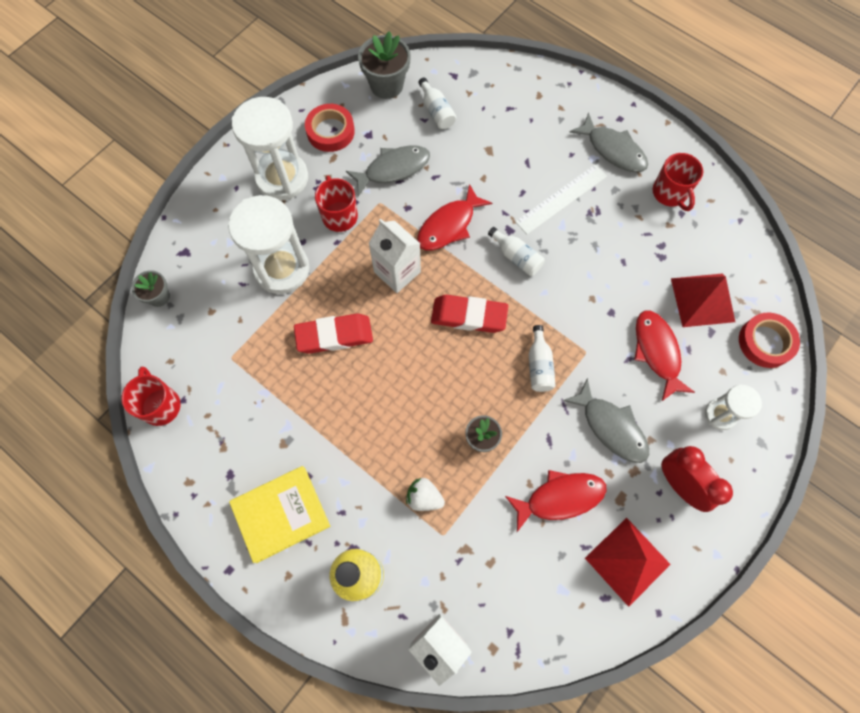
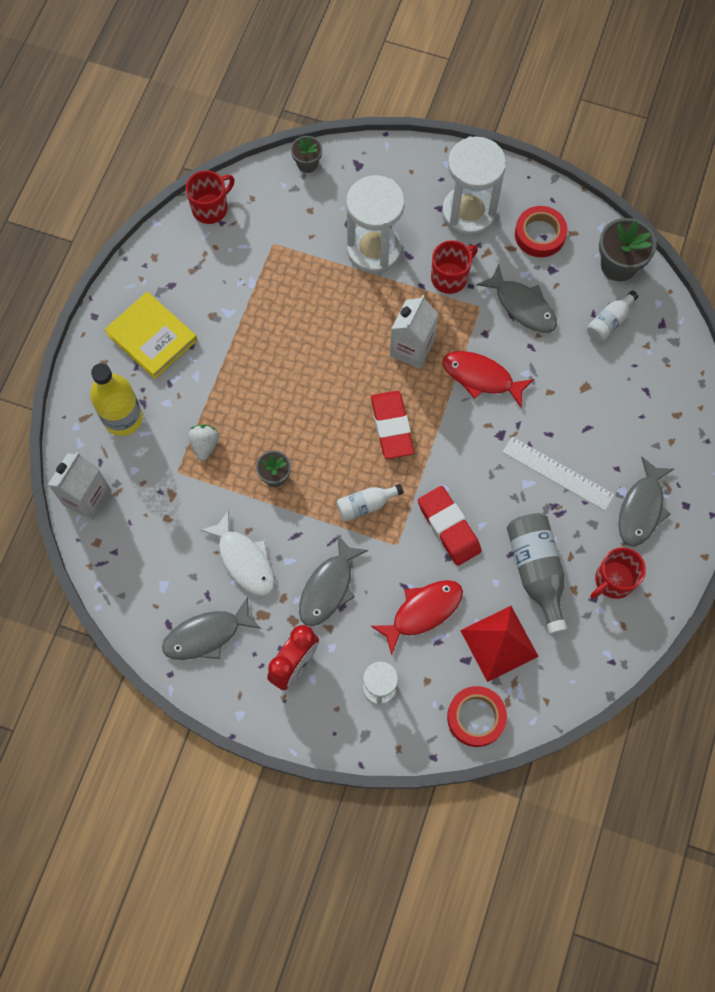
camera: 70 degrees right, 0 degrees up
(334, 335) = (326, 318): red eraser -> red eraser (449, 527)
(516, 257) = (473, 450): white bottle -> none
(560, 498) = (244, 560): red fish -> white fish
(627, 561) = (207, 635): red pyramid -> grey fish
(645, 247) = (536, 572): none -> grey bottle

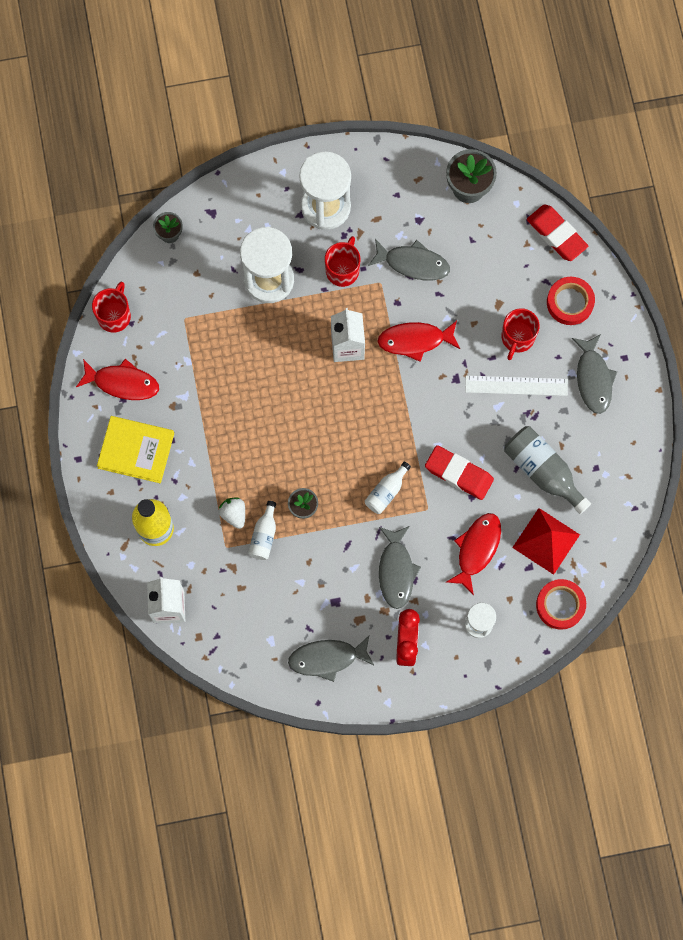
camera: 30 degrees left, 5 degrees up
(179, 270) = (122, 383): none -> red fish
(207, 635) = (327, 658): grey fish -> grey fish turned 45 degrees clockwise
(244, 560) = (320, 586): white fish -> none
(391, 427) = (369, 419): red eraser -> red eraser (556, 234)
(539, 235) = (392, 195): red tape -> red tape (570, 302)
(609, 322) = (487, 240): white bottle -> white bottle (264, 535)
(613, 581) = (602, 446): red mug -> red mug (517, 338)

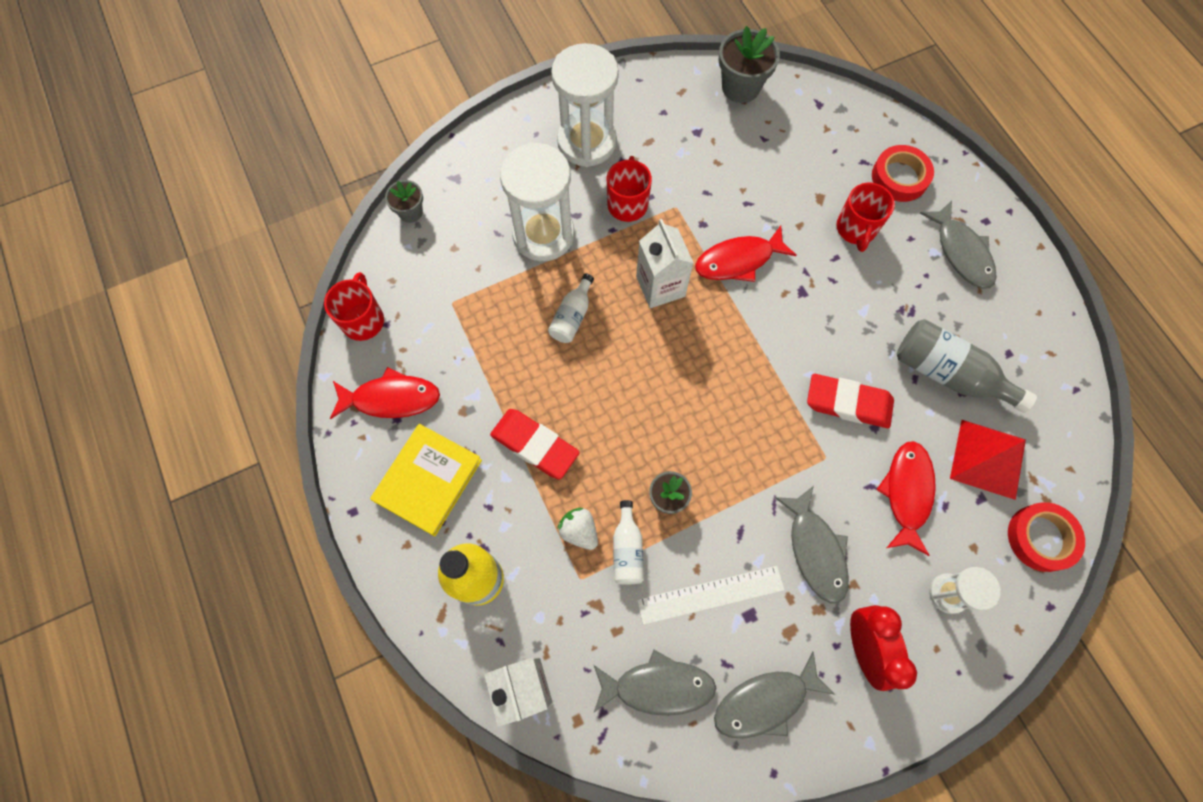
camera: 15 degrees left, 5 degrees down
(136, 450) = (428, 480): yellow book -> yellow book turned 60 degrees counterclockwise
(386, 492) = (767, 449): white bottle -> white bottle (572, 316)
(413, 263) = (706, 178): grey fish -> grey fish (658, 686)
(516, 386) = (876, 282): white ruler -> white ruler (710, 595)
(556, 234) = (855, 112): red eraser -> red eraser (534, 445)

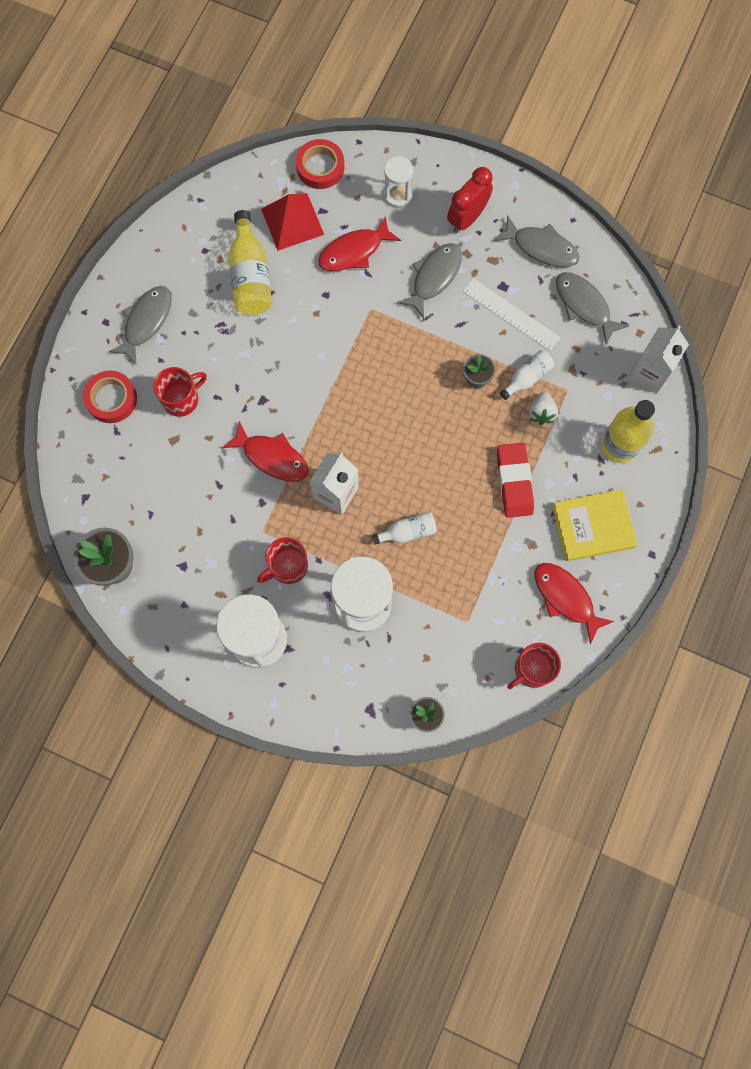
camera: 130 degrees left, 5 degrees up
(848, 403) = (322, 320): red eraser -> none
(948, 374) = (250, 276): grey bottle -> yellow bottle

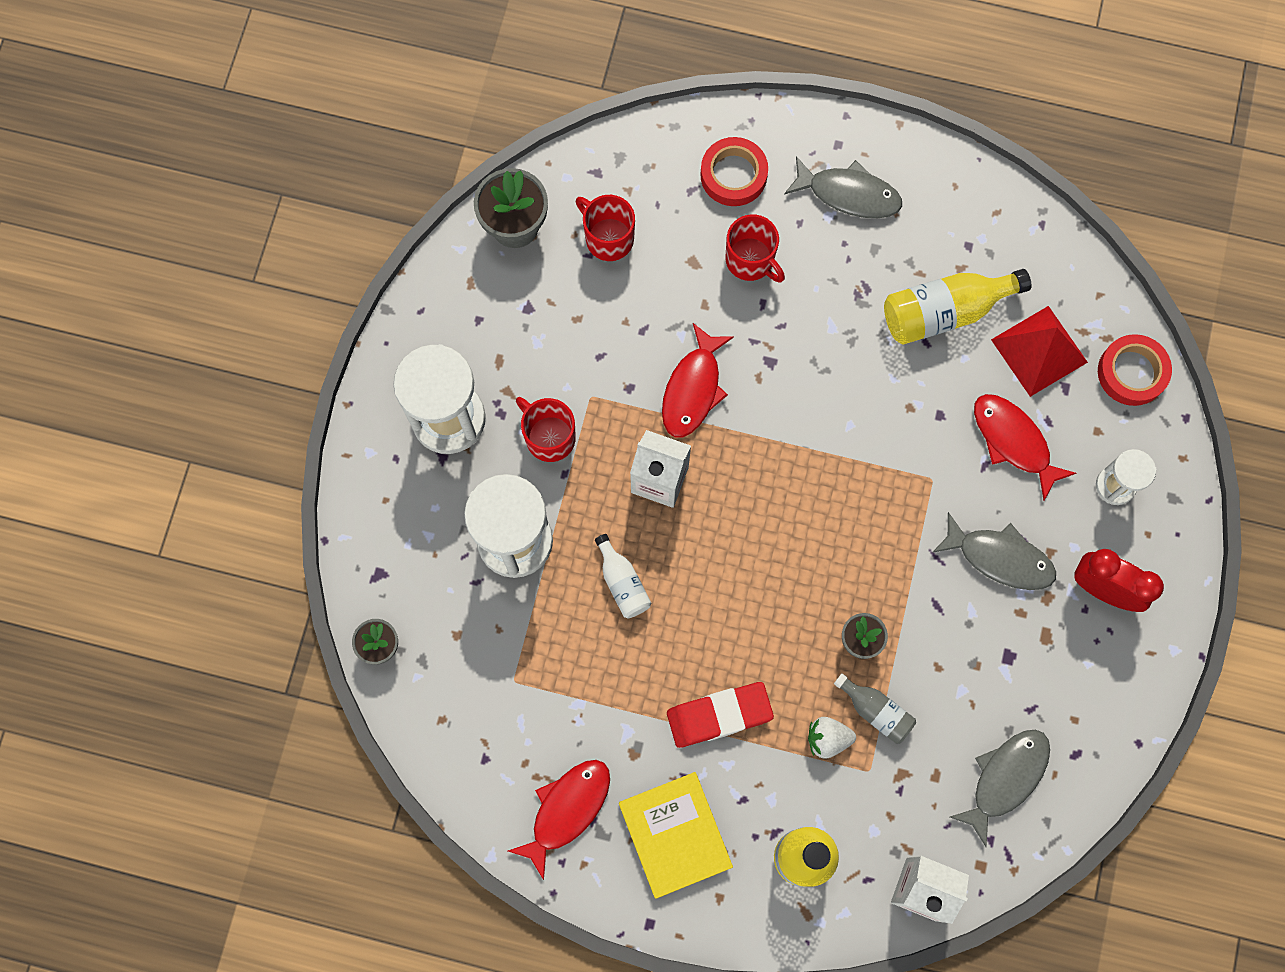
camera: 80 degrees right, 0 degrees up
(511, 314) = (967, 674): white ruler -> none
(527, 378) = (876, 711): white bottle -> grey bottle
(532, 669) = (462, 777): red mug -> red mug (608, 238)
(541, 247) = (1082, 703): grey fish -> none

